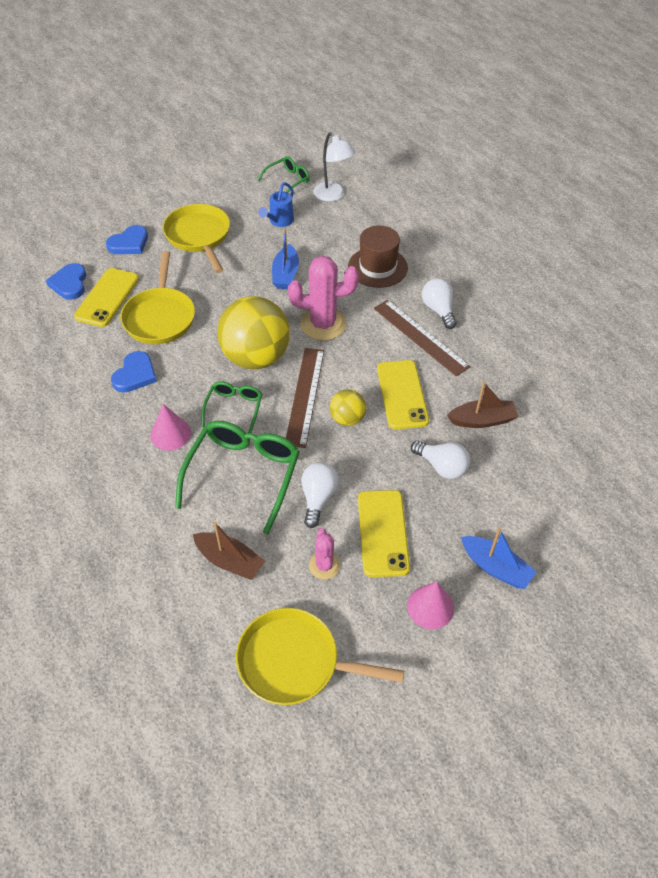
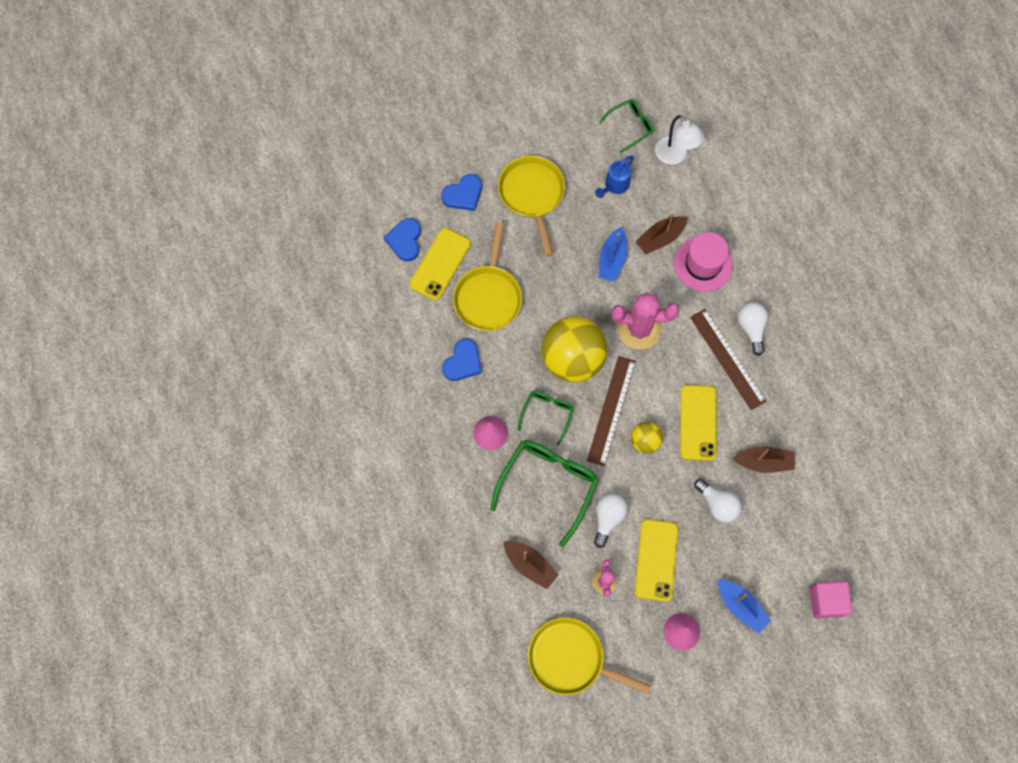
camera: 10 degrees right, 20 degrees up
(331, 253) = (660, 238): none -> brown boat
(377, 267) = (703, 264): brown hat -> pink hat
(595, 546) = (826, 601): none -> pink cube

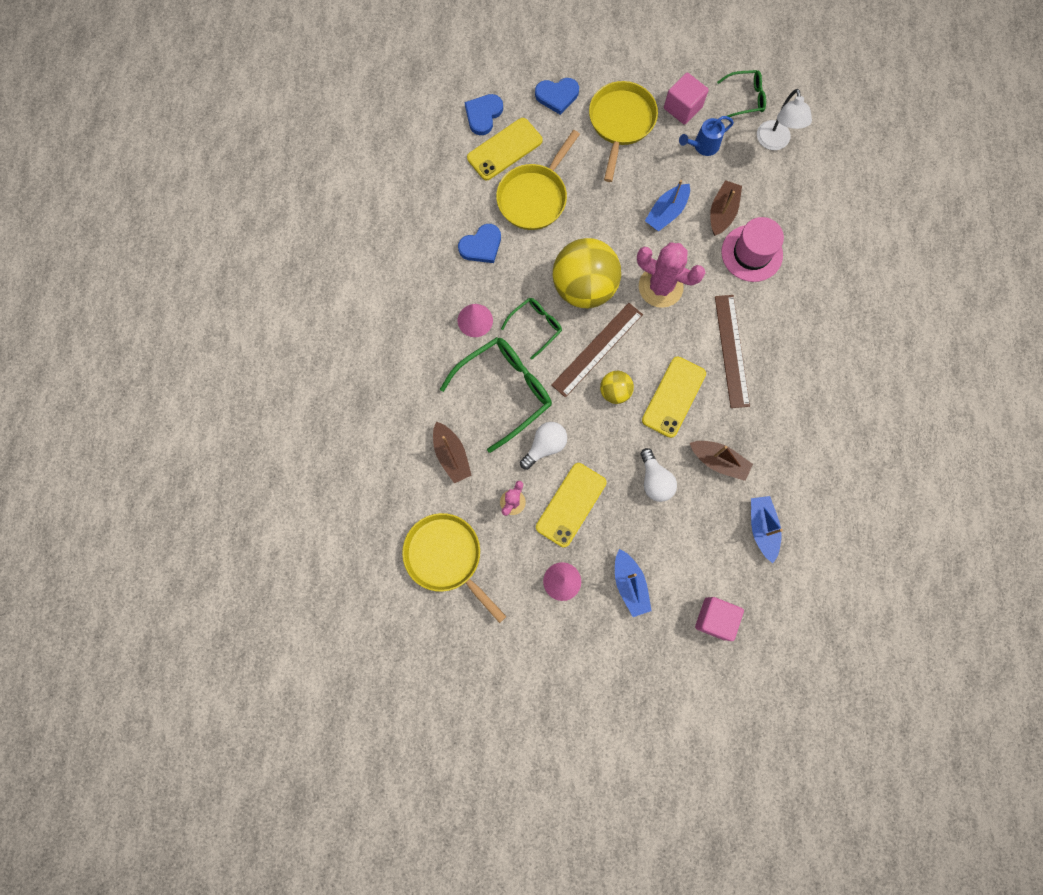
camera: 25 degrees right, 5 degrees up
(580, 158) = (682, 108): none -> pink cube
(660, 238) = (722, 212): brown boat -> brown boat turned 120 degrees clockwise
(751, 328) = (769, 332): white light bulb -> none
(827, 503) = (762, 528): none -> blue boat

